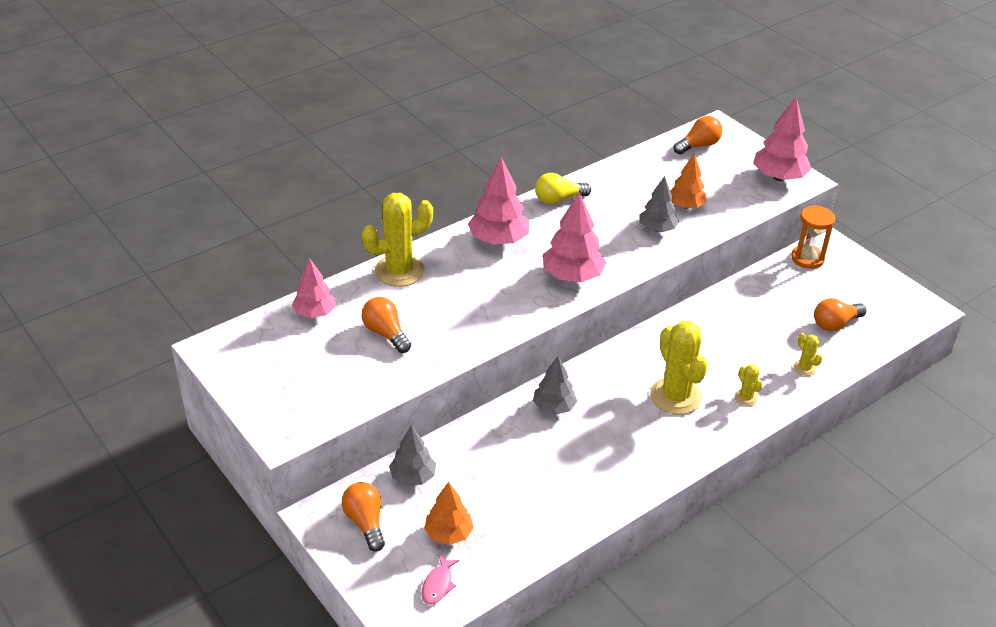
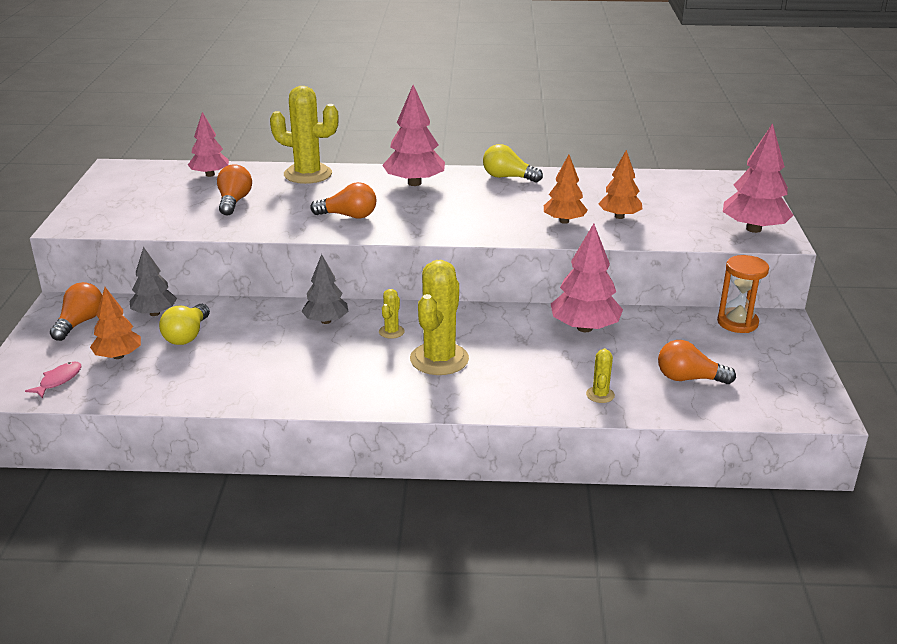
camera: 40 degrees right, 10 degrees down
(438, 585) = (58, 380): pink fish -> pink fish turned 150 degrees clockwise
(472, 482) = (187, 335): none -> yellow light bulb
(572, 276) = (434, 222): pink tree -> pink tree (584, 328)
(657, 229) = (564, 221): grey tree -> orange tree
(698, 145) = (703, 185): orange light bulb -> orange light bulb (348, 216)
(746, 398) = (503, 389): yellow cactus -> yellow cactus (391, 332)

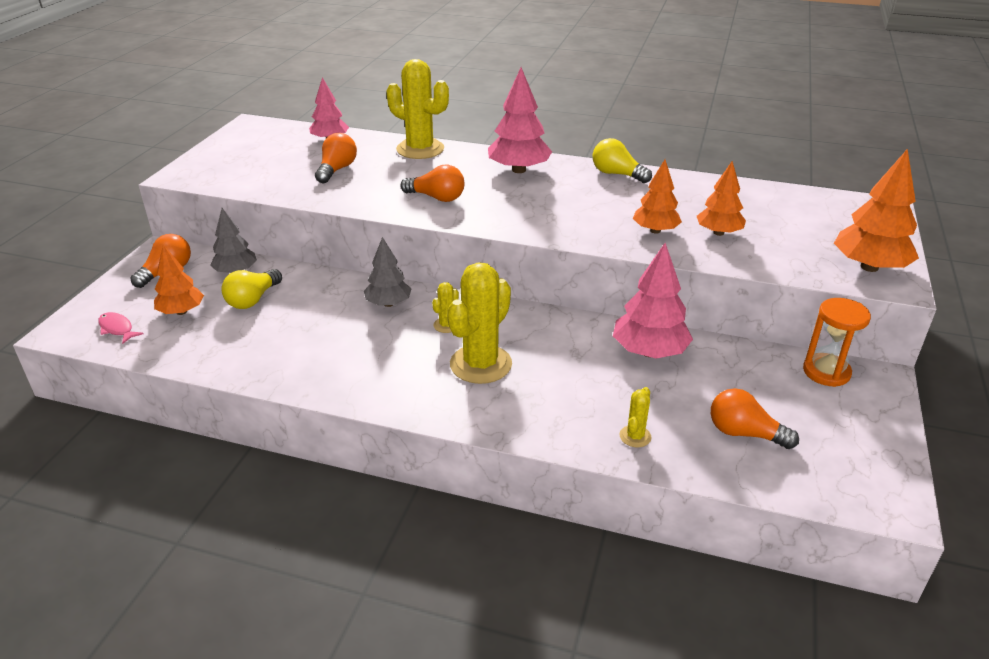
camera: 15 degrees right, 5 degrees up
(58, 380) = (117, 329): pink fish -> pink fish turned 90 degrees counterclockwise
(753, 229) = (869, 267): pink tree -> orange tree

